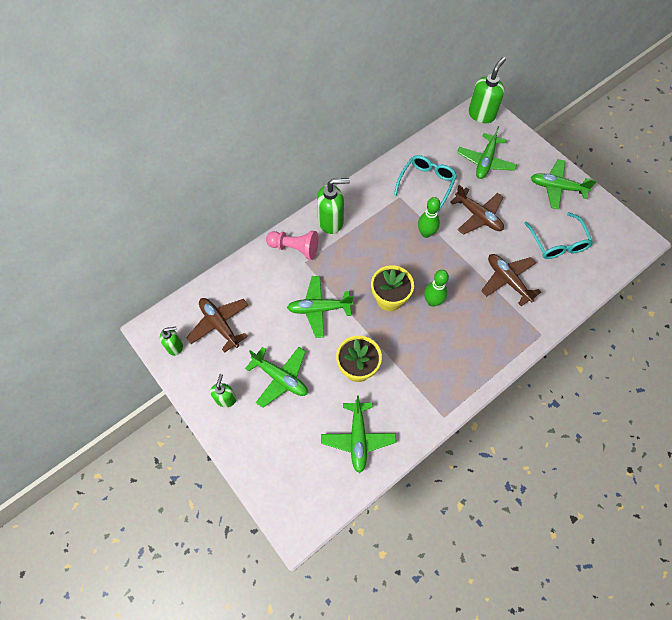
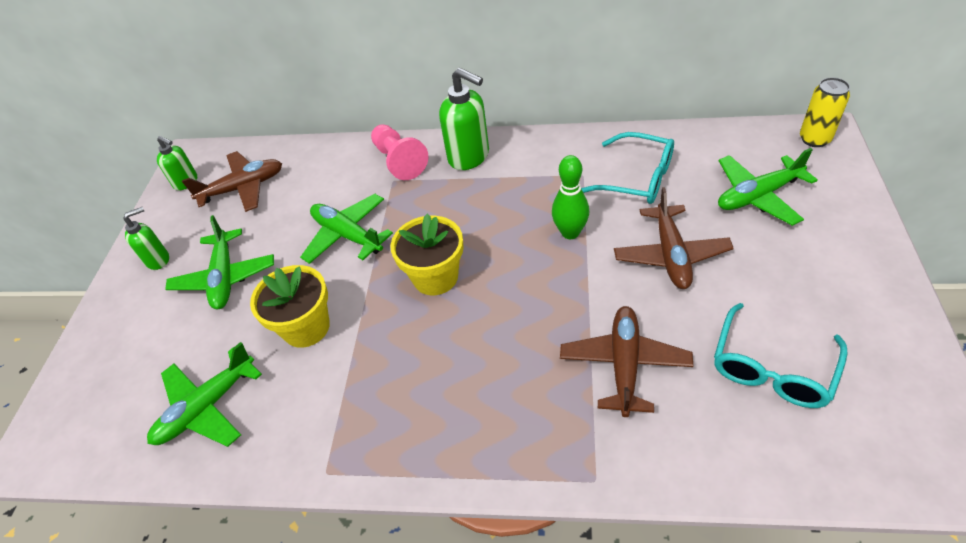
camera: 50 degrees right, 15 degrees down
(219, 325) = (243, 188): brown plane -> brown plane turned 60 degrees clockwise
(426, 183) = (637, 178): turquoise glasses -> turquoise glasses turned 45 degrees clockwise
(432, 301) = (484, 317): green bowling pin -> none
(481, 114) = (814, 139): green soap dispenser -> yellow can
(557, 188) = (854, 291): green plane -> none

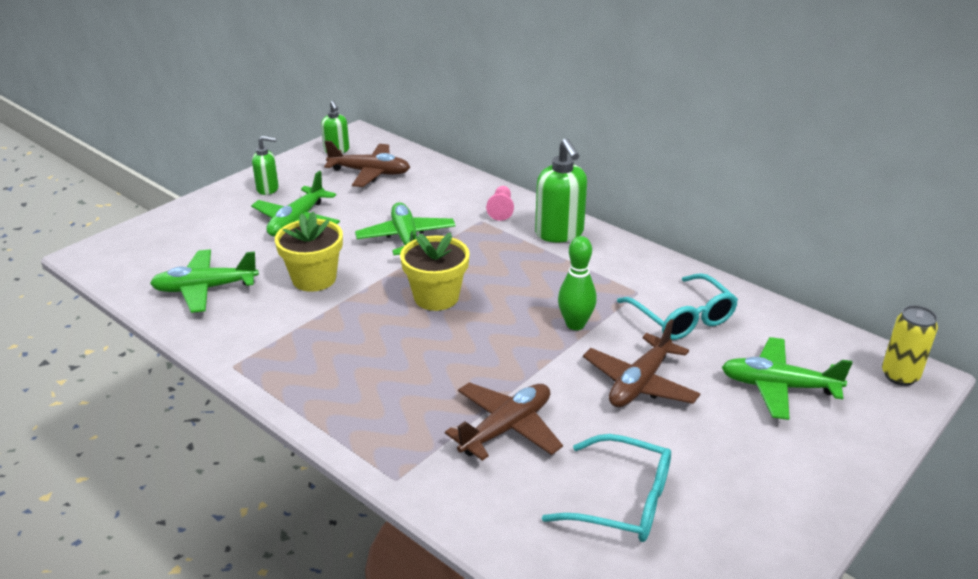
camera: 30 degrees right, 15 degrees down
(399, 161) = (501, 210): pink pawn -> pink pawn, size x0.65
(772, 368) = (622, 501): turquoise glasses -> turquoise glasses turned 135 degrees counterclockwise

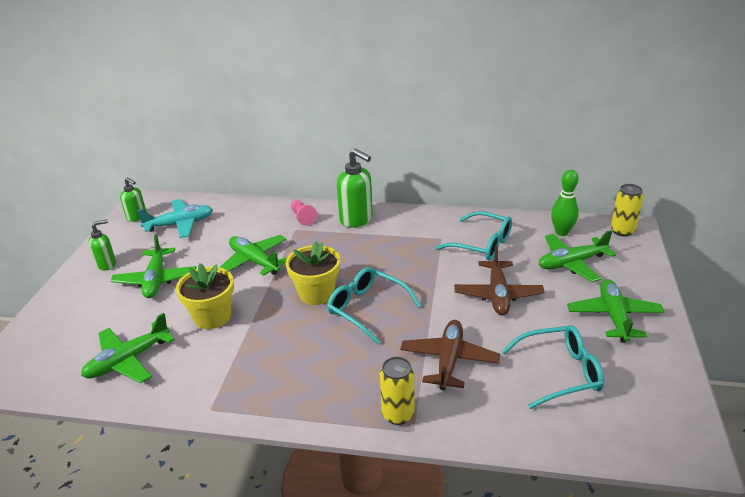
camera: 30 degrees left, 0 degrees up
(370, 173) = (180, 224): brown plane -> turquoise plane
(396, 456) = (398, 414): none -> yellow can
(473, 335) = (367, 308): none -> turquoise glasses
(575, 324) = (424, 274): green bowling pin -> green bowling pin (562, 232)
(765, 472) = (614, 316): none -> green plane

